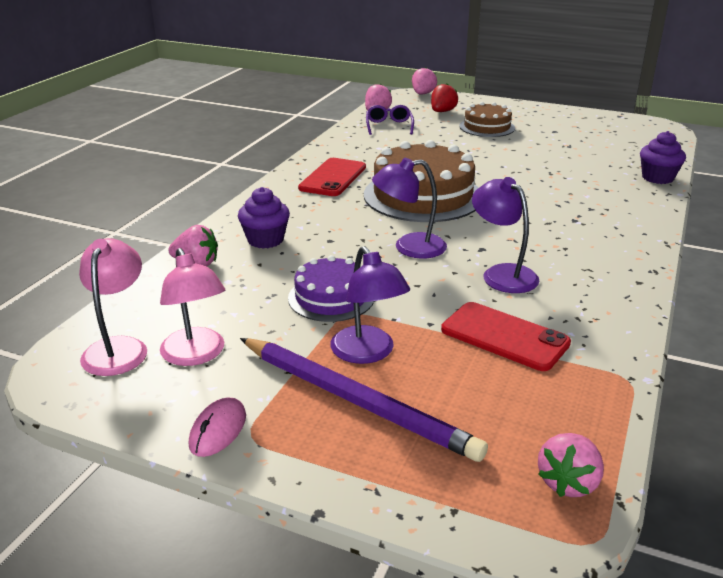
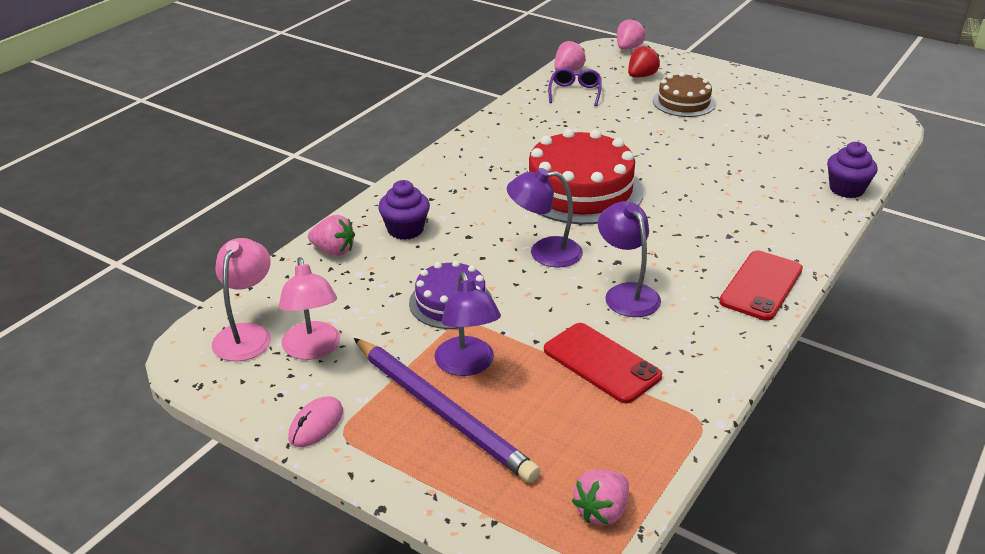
camera: 10 degrees right, 5 degrees up
(333, 178) = (493, 158): red phone -> red phone (761, 286)
(423, 195) = (580, 190): brown cake -> red cake

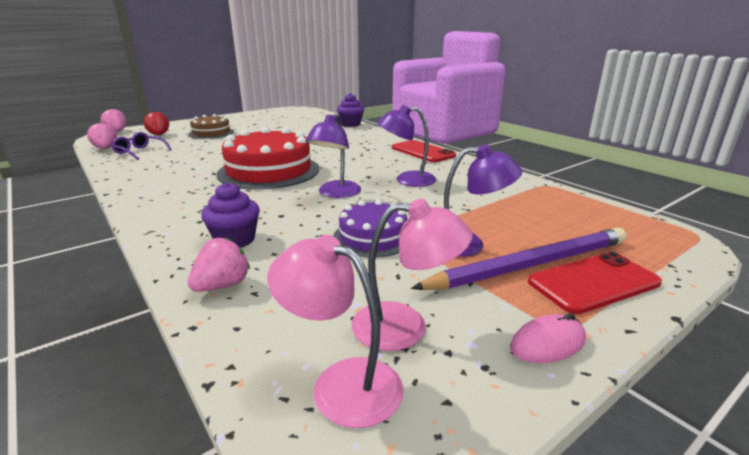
camera: 70 degrees left, 10 degrees down
(316, 424) = (547, 343): pink mouse -> pink mouse turned 75 degrees counterclockwise
(601, 363) = (481, 199): red phone -> red phone (593, 282)
(602, 511) = (642, 225): pink strawberry -> none

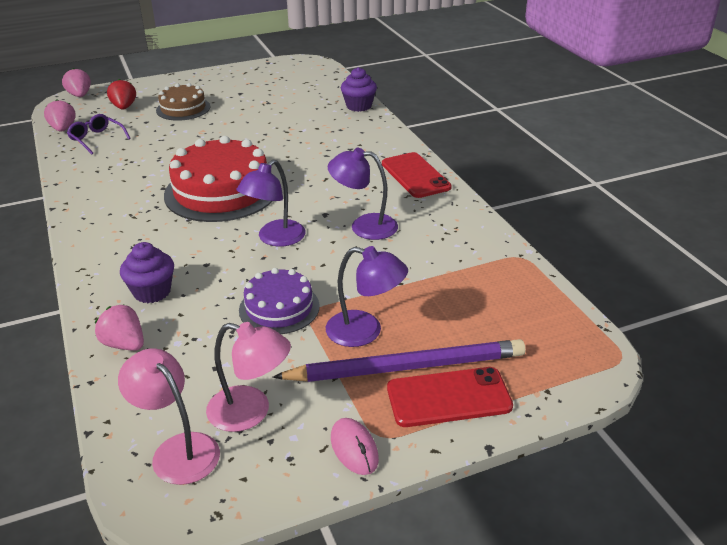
camera: 15 degrees right, 10 degrees up
(222, 285) = (124, 344): pink strawberry -> pink strawberry turned 105 degrees counterclockwise
(547, 343) = (354, 448): pink mouse -> pink mouse turned 75 degrees clockwise

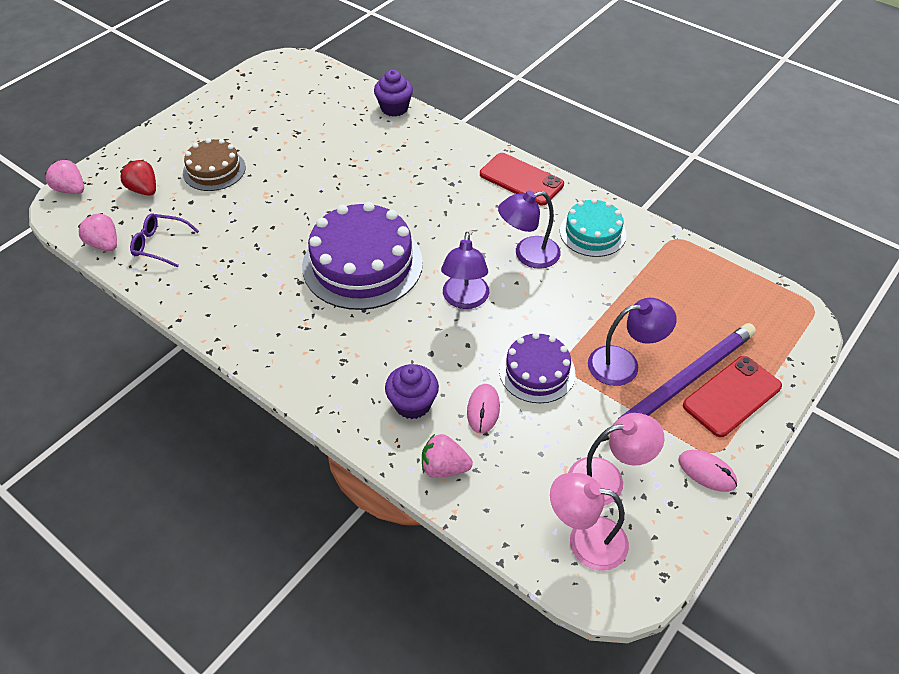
camera: 30 degrees left, 15 degrees up
(203, 317) = (483, 410): none -> pink mouse
(221, 191) = (362, 264): red cake -> purple cake
(441, 229) = (592, 233): none -> turquoise cake

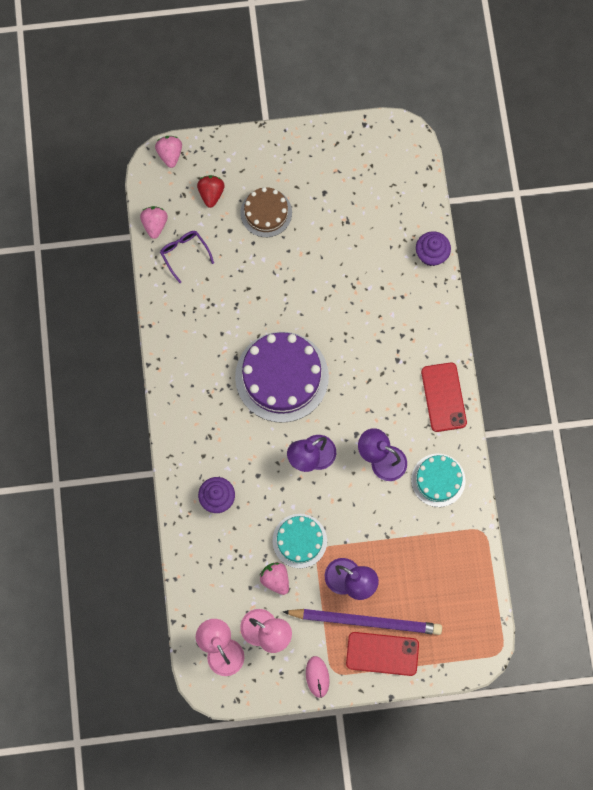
camera: 45 degrees right, 25 degrees up
(444, 467) = (196, 549): pink strawberry -> pink strawberry (275, 579)
(483, 410) = (248, 536): pink mouse -> none
(537, 371) = (299, 541): purple cake -> turquoise cake

